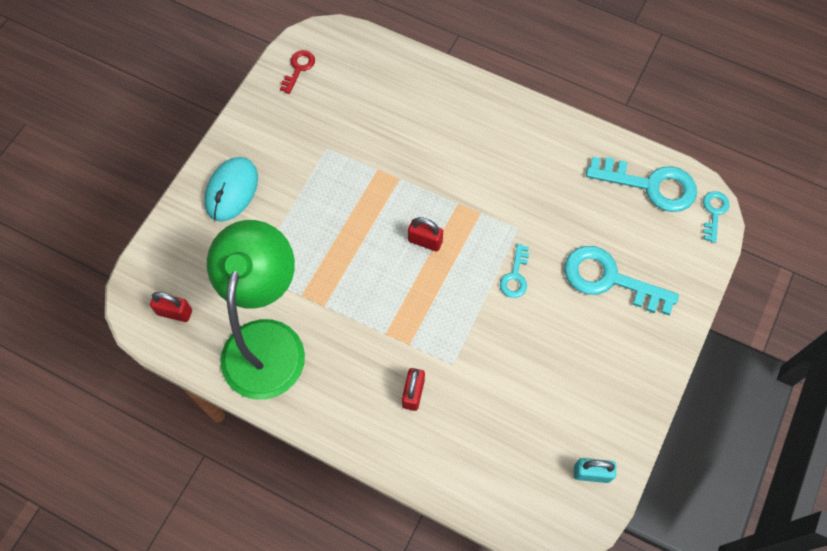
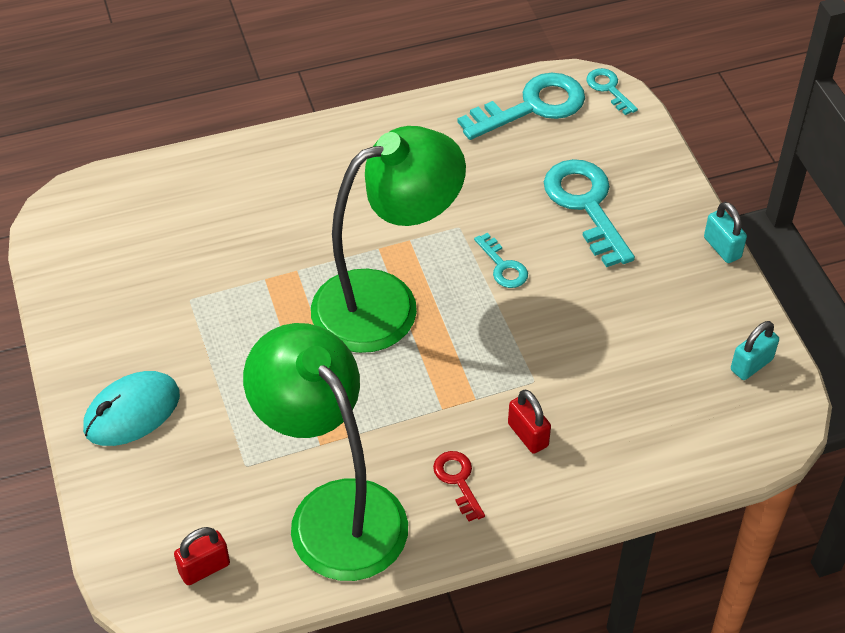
camera: 45 degrees left, 15 degrees down
(232, 191) = (132, 412): turquoise mouse -> turquoise mouse turned 75 degrees clockwise
(298, 68) = (72, 252): red key -> red key (458, 480)
(425, 241) = (386, 303): red padlock -> green lamp
(609, 279) = (586, 205): turquoise key -> turquoise key turned 90 degrees clockwise
(663, 382) = (722, 248): none -> turquoise padlock

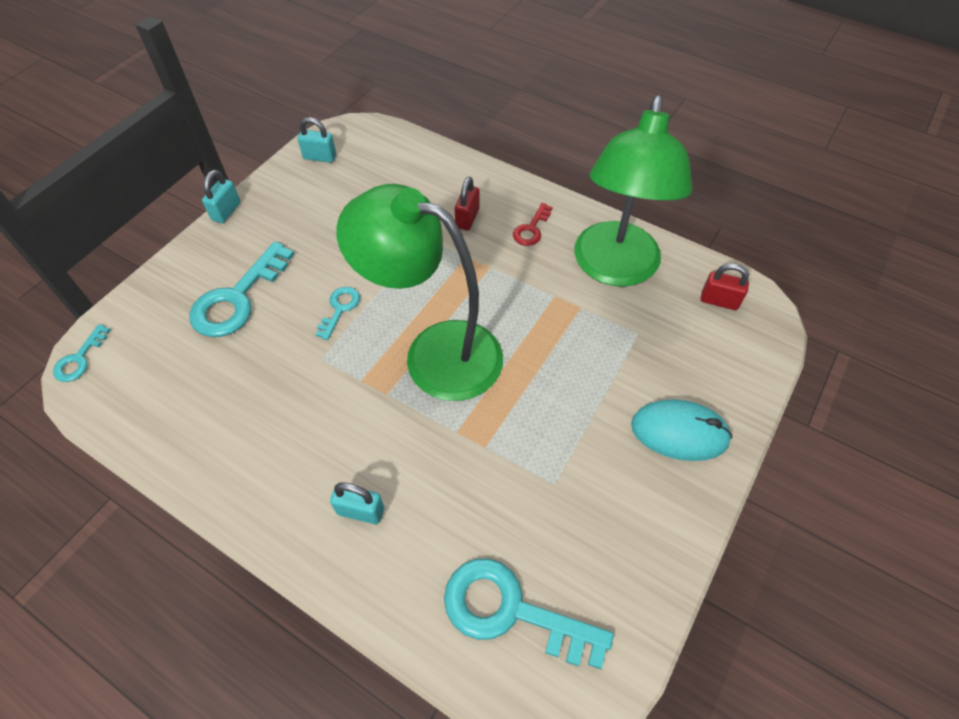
camera: 130 degrees left, 5 degrees up
(296, 180) = (360, 511): none -> turquoise padlock
(532, 106) = (137, 397): turquoise key -> turquoise key (511, 611)

